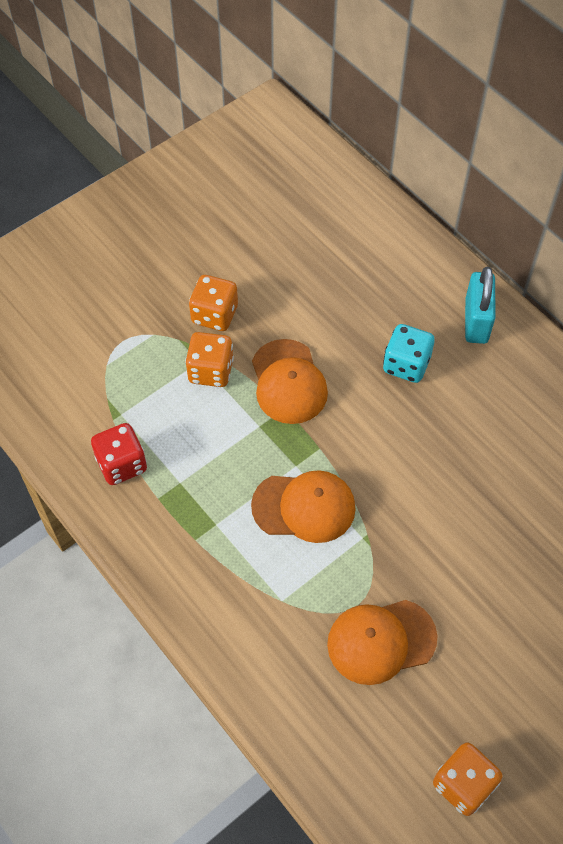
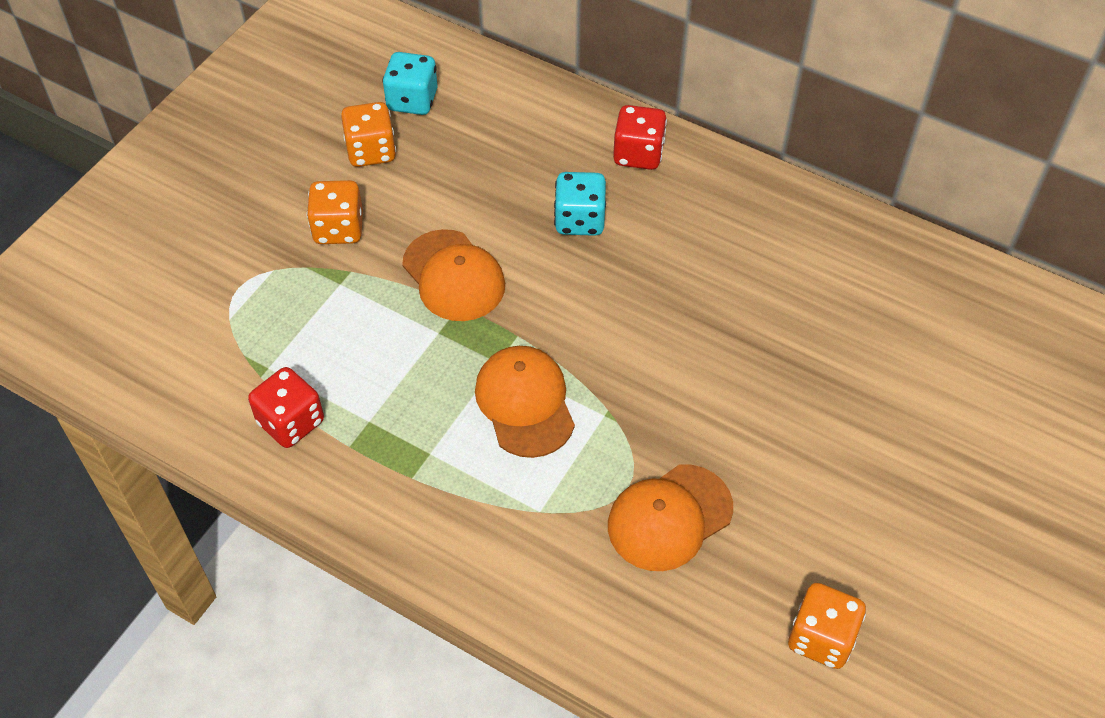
camera: 20 degrees left, 5 degrees down
(211, 371) = (358, 290): orange dice -> orange dice (371, 151)
(304, 507) = (525, 403): orange cap -> orange cap turned 90 degrees counterclockwise
(311, 221) = (412, 100): none -> turquoise dice
(476, 321) = (638, 154): turquoise padlock -> red dice

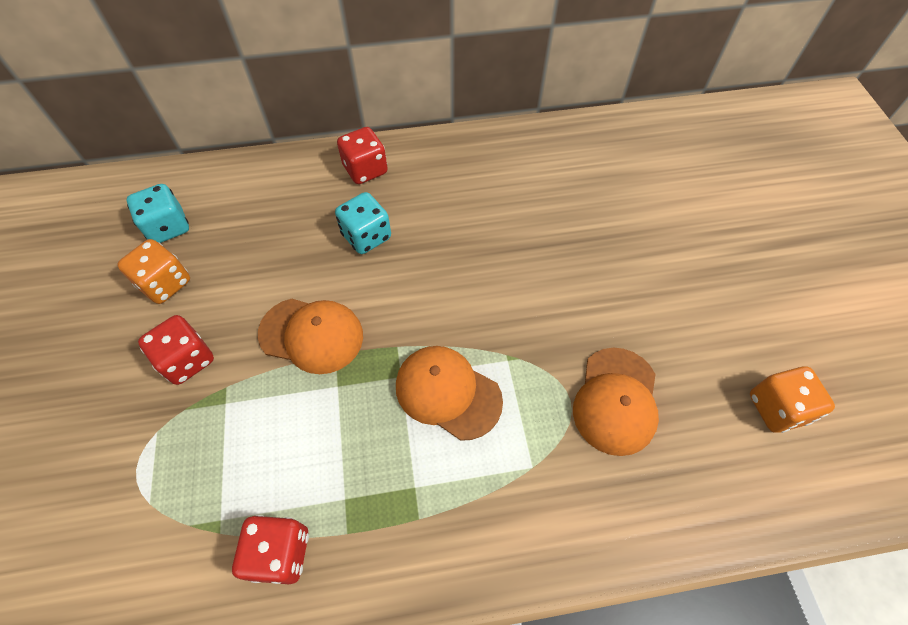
camera: 40 degrees left, 5 degrees up
(338, 229) = (187, 360): orange dice -> red dice

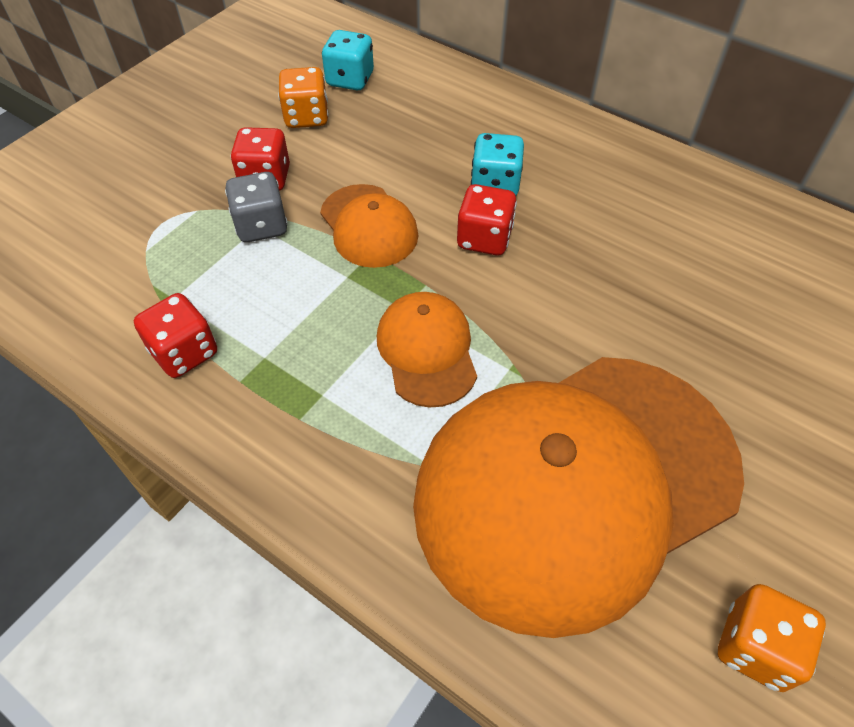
camera: 45 degrees right, 5 degrees down
(228, 401) = (261, 226): none -> grey dice
(365, 170) = (554, 133): red dice -> red dice (484, 238)
(616, 400) = (575, 485): orange cap -> orange cap, size x2.31

